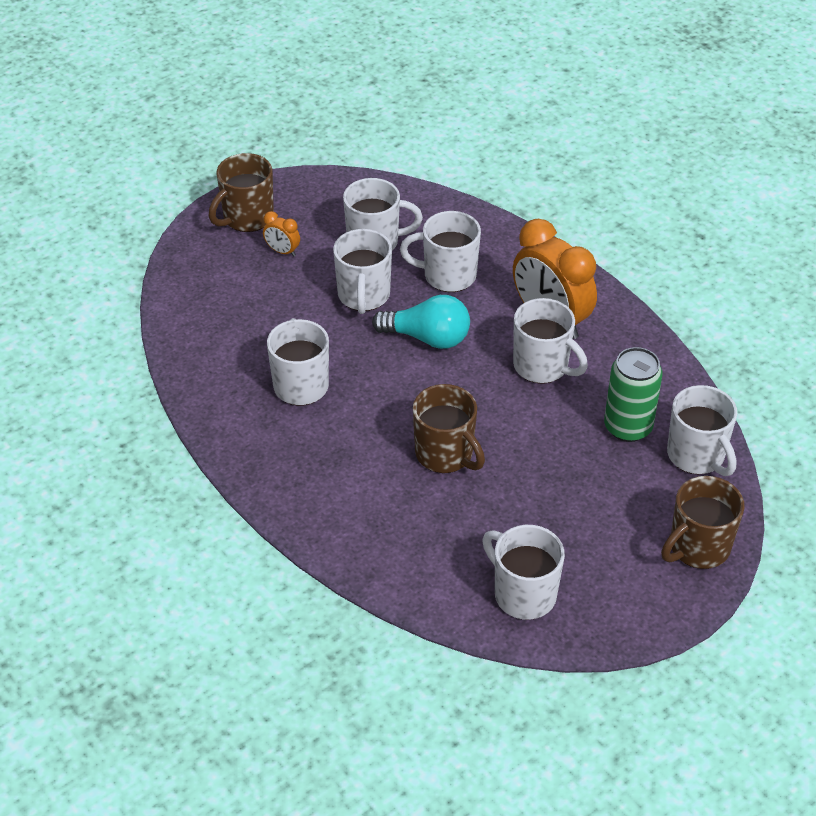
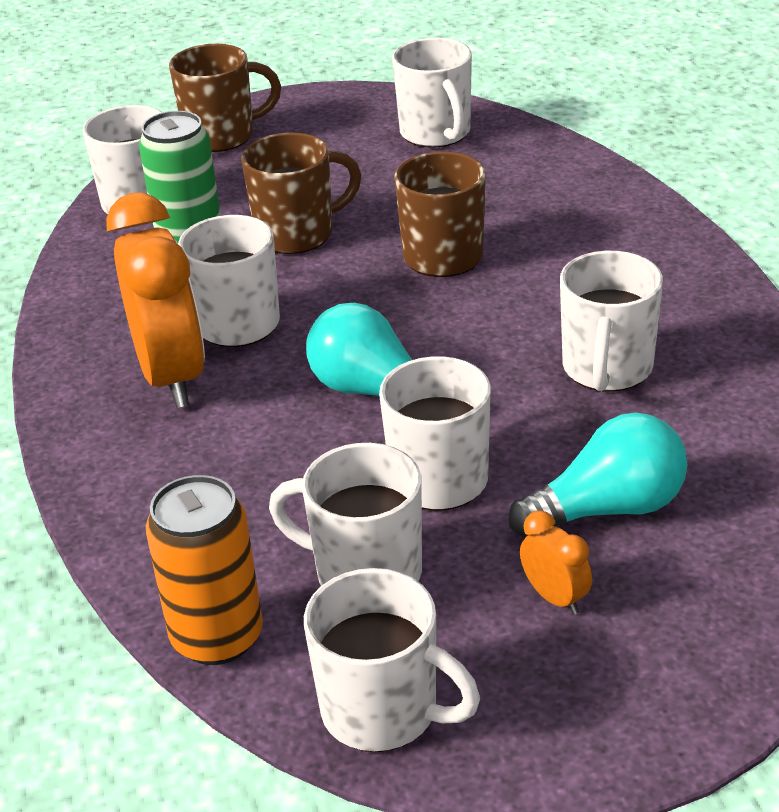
camera: 155 degrees left, 10 degrees down
(247, 218) = (604, 696): brown mug -> brown mug (297, 234)
(272, 299) = (608, 509): none -> turquoise light bulb
(423, 201) = (217, 637): none -> orange can
(448, 275) = (275, 479): white mug -> white mug (383, 711)

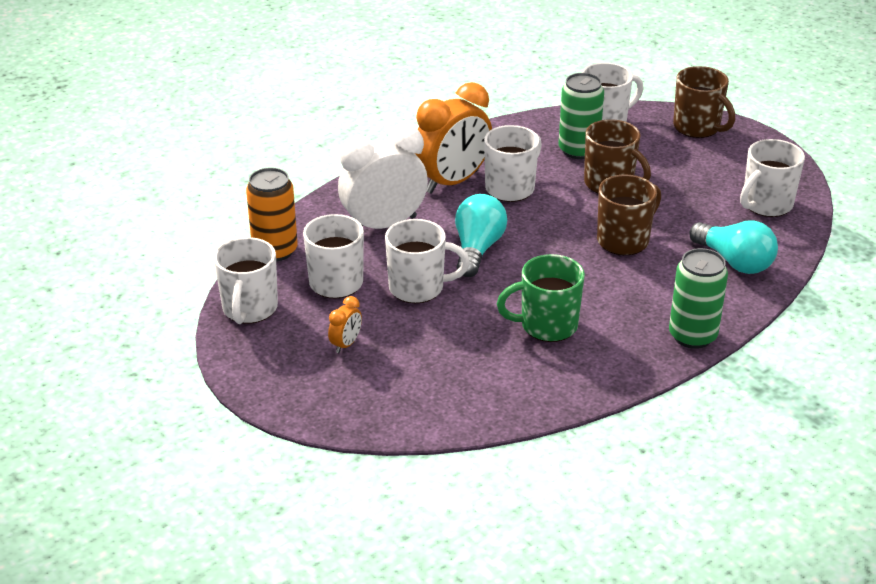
camera: 65 degrees right, 0 degrees up
(236, 479) = (384, 225): none -> white clock
(607, 369) = (547, 325): white mug -> green mug
(608, 509) = (422, 349): turquoise light bulb -> turquoise light bulb (734, 262)
(687, 254) = (692, 336): none -> green can

